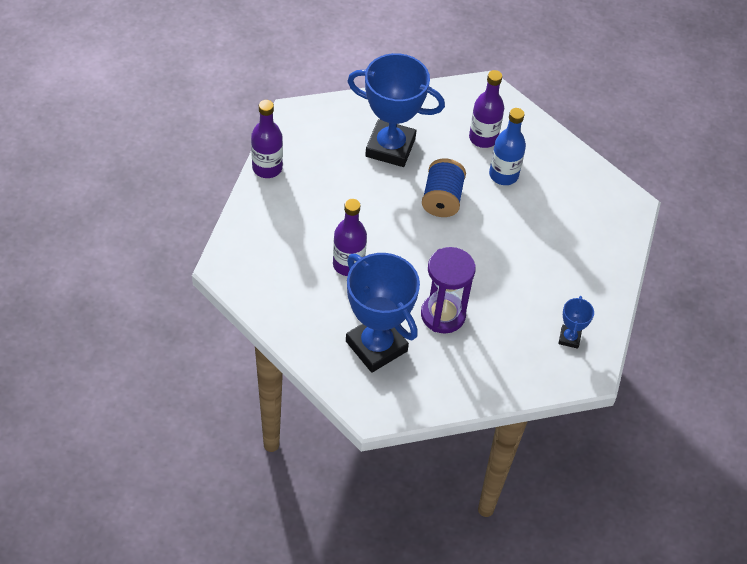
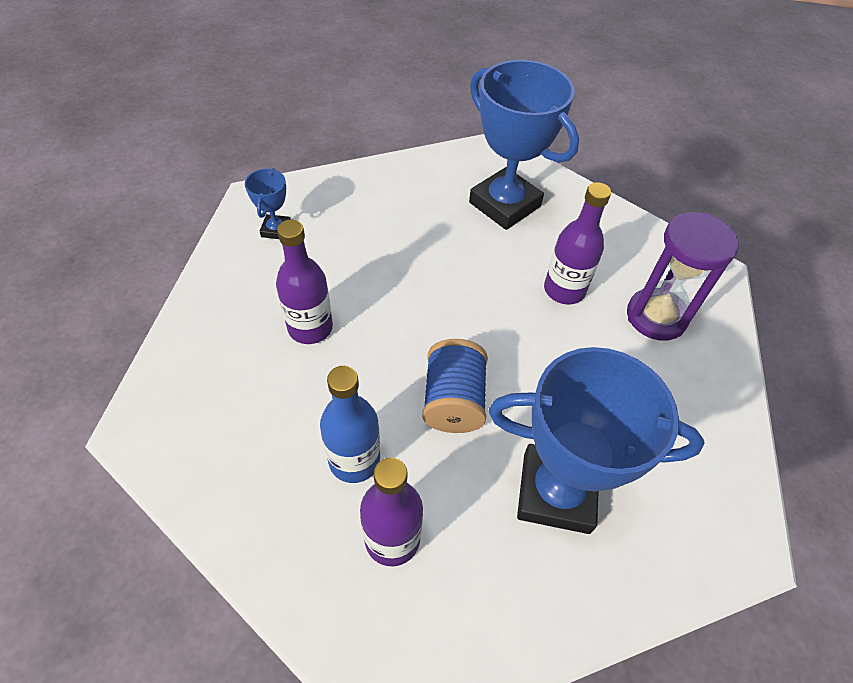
camera: 175 degrees right, 0 degrees up
(267, 168) = (736, 424): purple bottle -> purple bottle (310, 328)
(443, 315) = (432, 242): purple hourglass -> purple hourglass (656, 317)

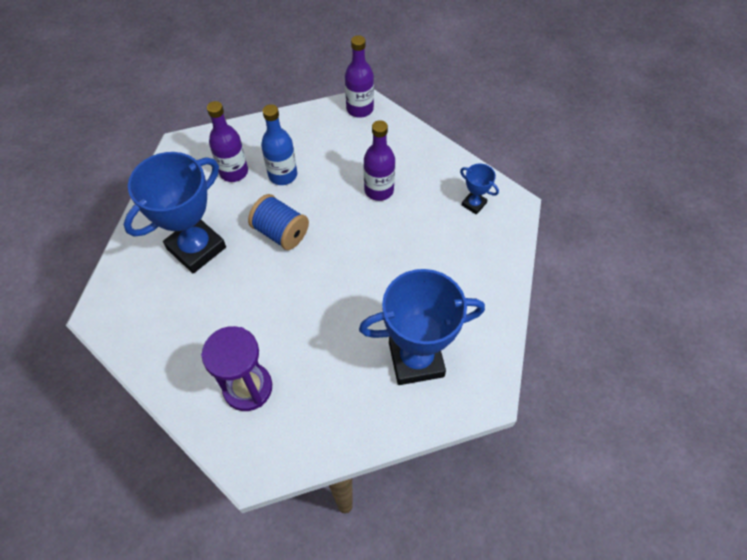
camera: 125 degrees right, 5 degrees up
(564, 290) = (310, 344): purple bottle -> purple bottle (360, 109)

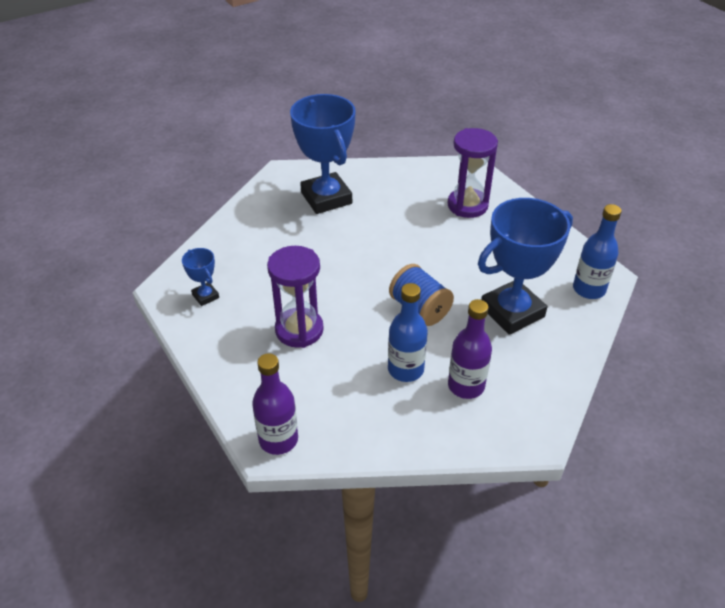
camera: 165 degrees left, 15 degrees down
(120, 291) = (589, 289): none -> blue bottle
(379, 190) = (299, 330): purple bottle -> purple hourglass
(416, 359) = (326, 198): blue trophy -> blue trophy turned 60 degrees clockwise

